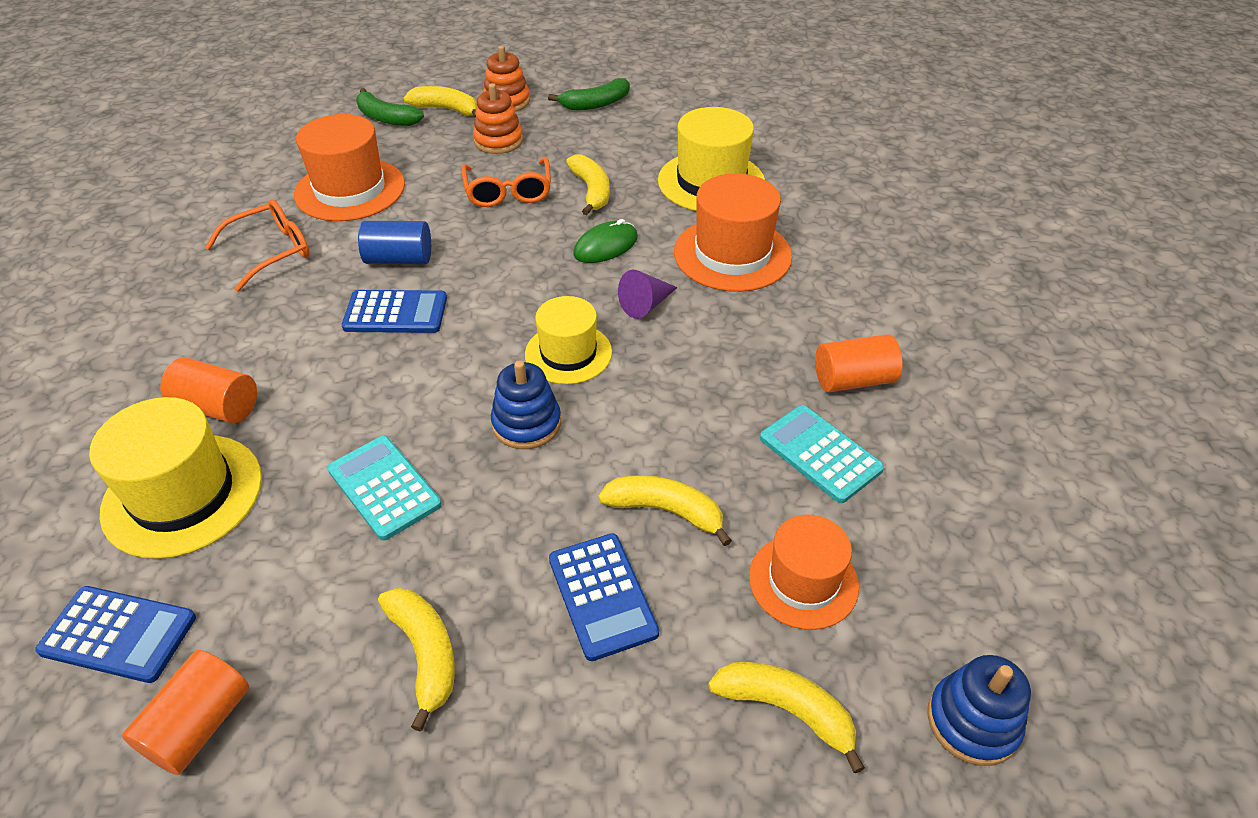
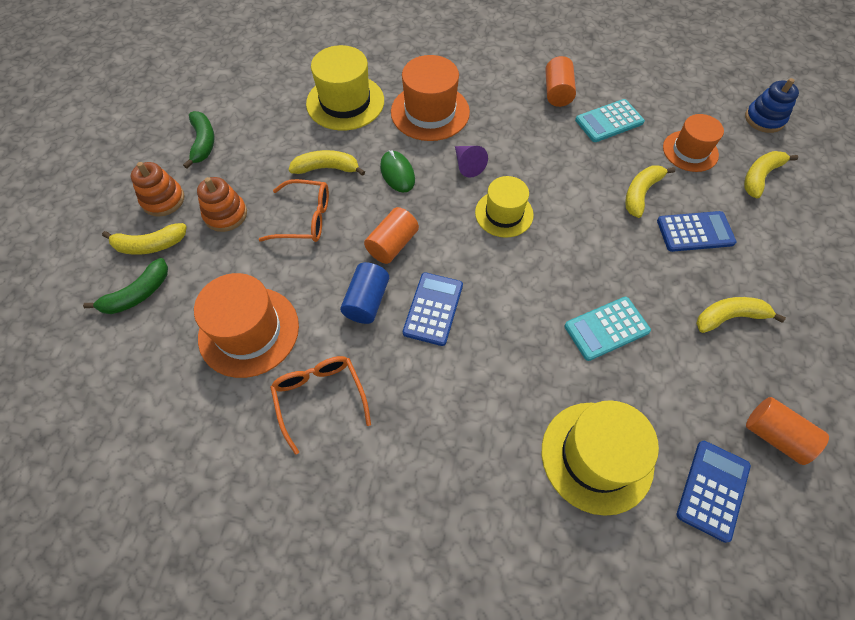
camera: 75 degrees left, 15 degrees up
(217, 407) = (510, 436): orange cylinder -> orange cylinder (392, 244)
(446, 109) = (150, 245): yellow banana -> yellow banana turned 135 degrees counterclockwise
(526, 423) = (563, 245): blue stacking toy -> none

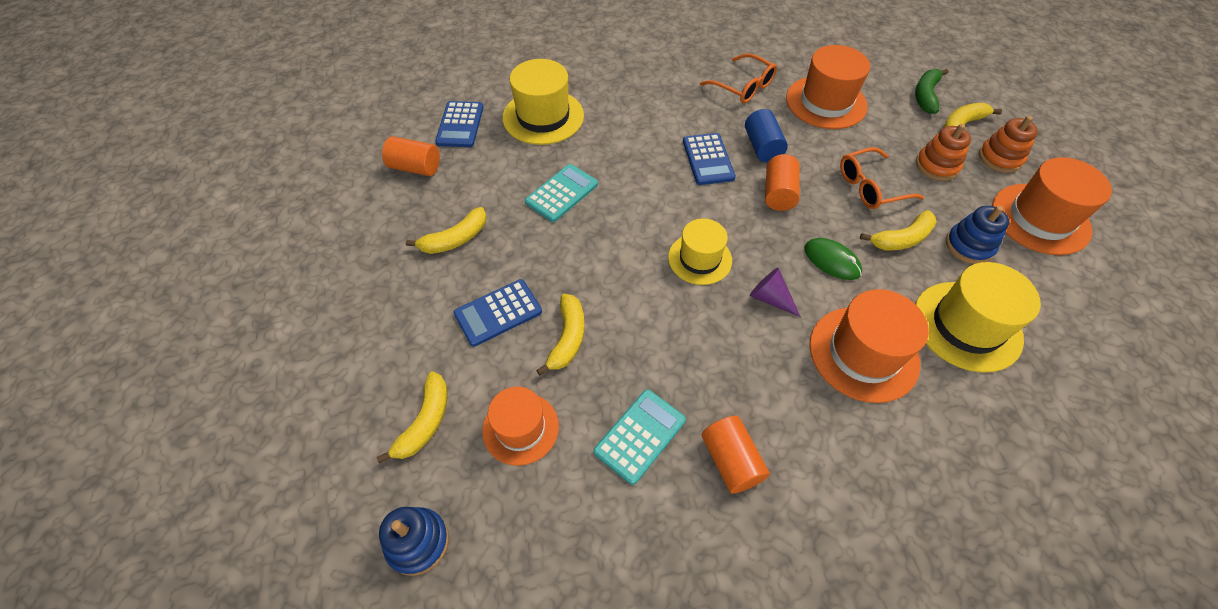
camera: 155 degrees right, 5 degrees down
(203, 143) = (1040, 219): green banana -> orange hat
(282, 145) = (969, 246): none -> blue stacking toy

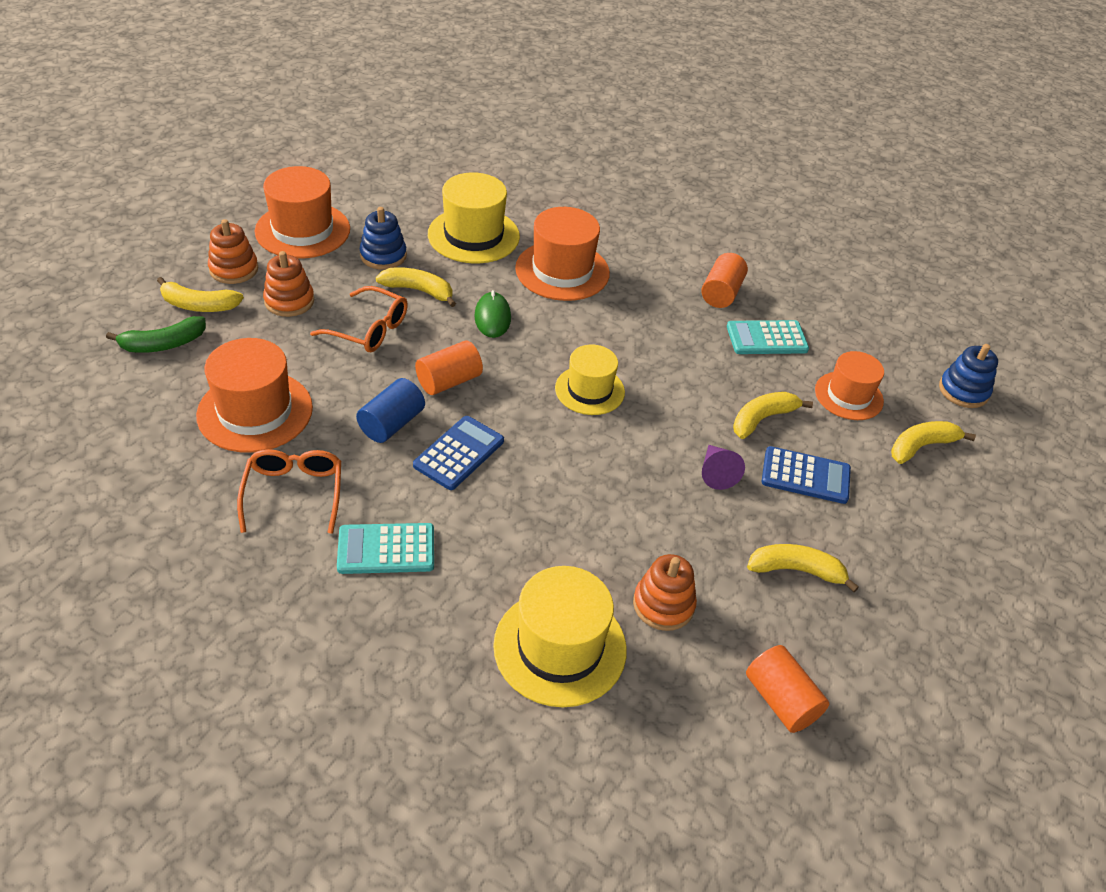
camera: 140 degrees left, 10 degrees down
(460, 125) = (674, 724): blue calculator -> none
(514, 167) = (663, 605): none -> orange stacking toy
(562, 193) = (643, 534): turquoise calculator -> turquoise calculator (386, 549)
(770, 298) = (575, 333): purple cone -> purple cone (716, 473)

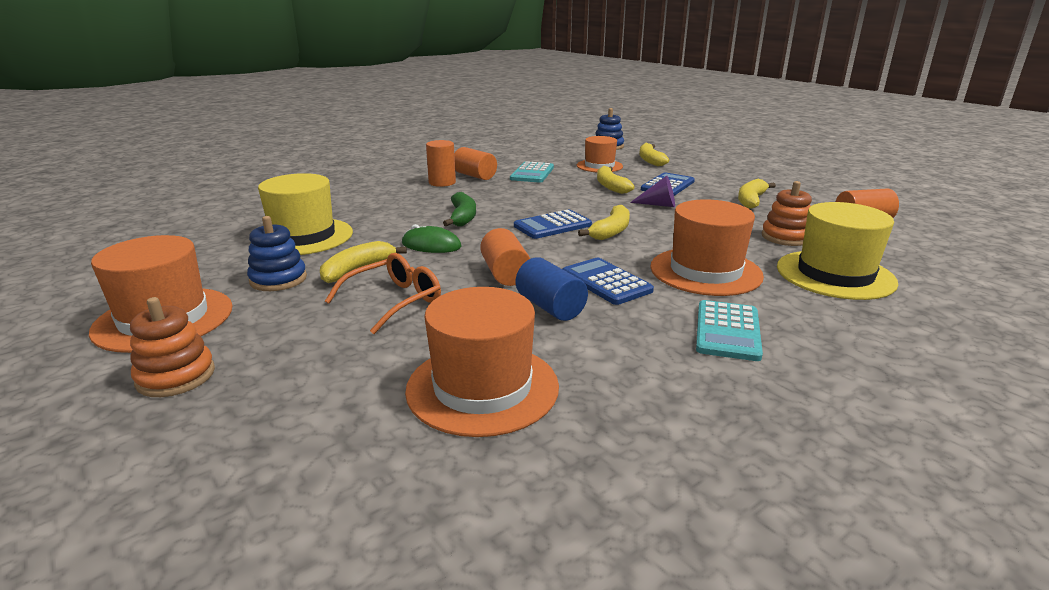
camera: 65 degrees left, 20 degrees down
(163, 344) = (278, 456): green banana -> green banana (462, 217)
(199, 305) = (221, 414): yellow banana -> yellow banana (611, 231)
(289, 301) = (293, 342): orange stacking toy -> none
(294, 493) = (636, 375): orange glasses -> none
(562, 271) = (396, 213): orange hat -> orange hat (705, 271)
(589, 390) = (552, 225): yellow hat -> blue calculator
(678, 274) = (442, 182): none -> orange cylinder

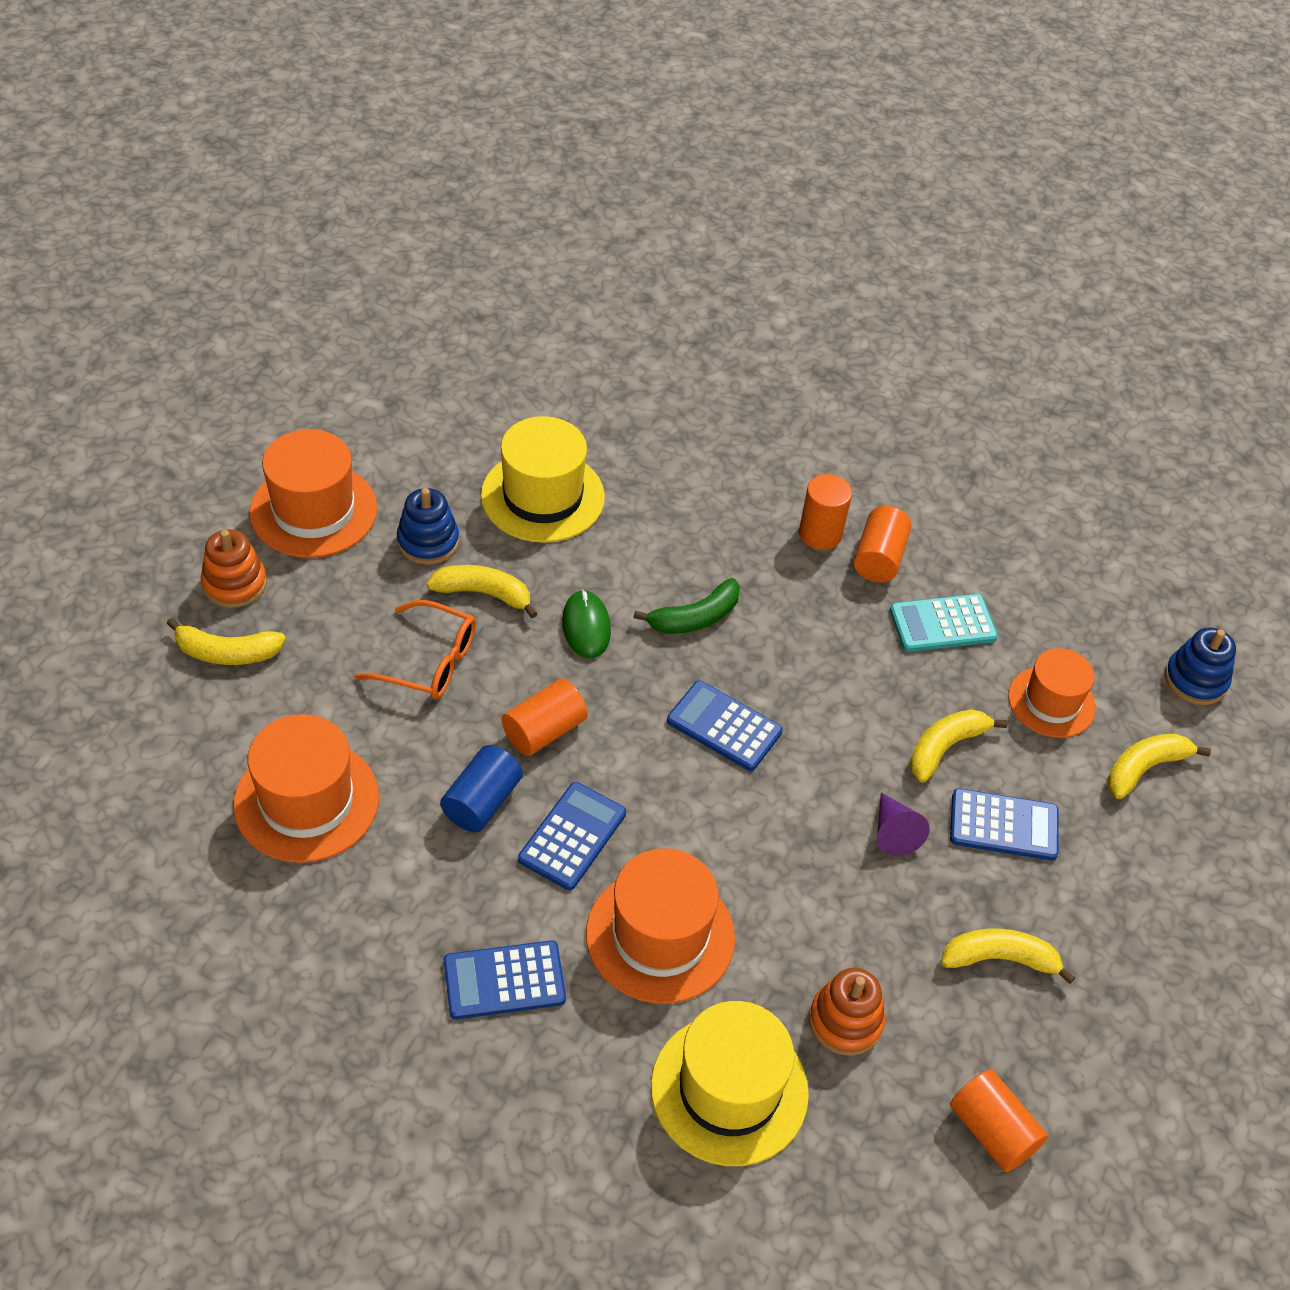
camera: 60 degrees right, 25 degrees up
(611, 231) = (742, 799): yellow banana -> yellow banana (227, 653)
(727, 331) = (504, 980): turquoise calculator -> blue calculator

